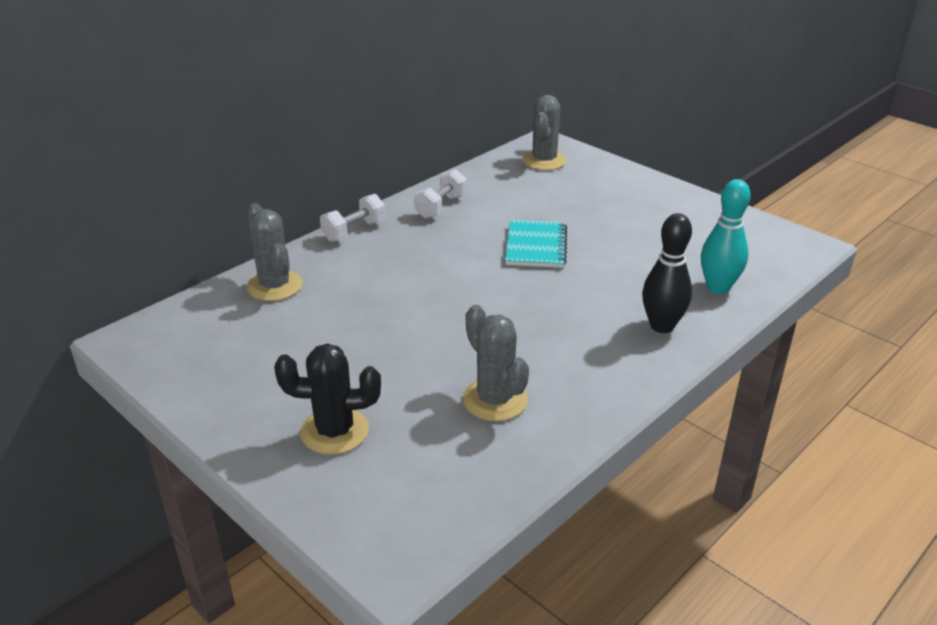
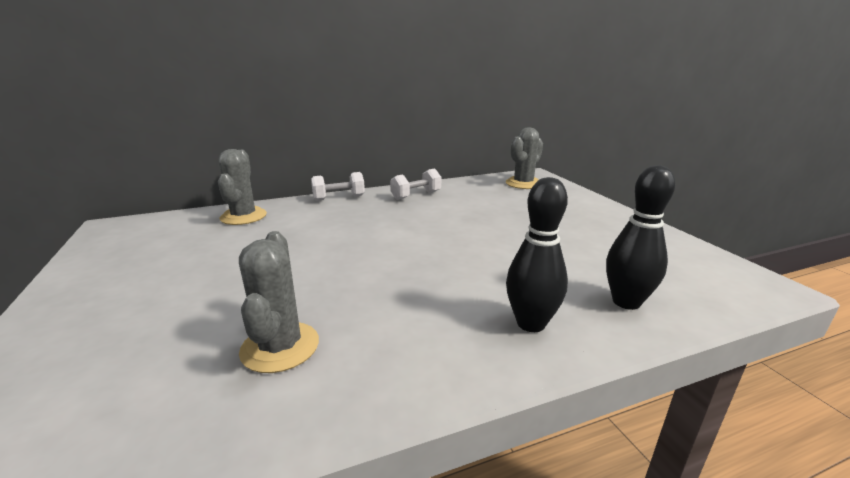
camera: 25 degrees right, 10 degrees down
(334, 431) = (113, 329): black cactus -> none
(535, 246) = (463, 231): turquoise notebook -> none
(718, 288) = (626, 302): turquoise bowling pin -> black bowling pin

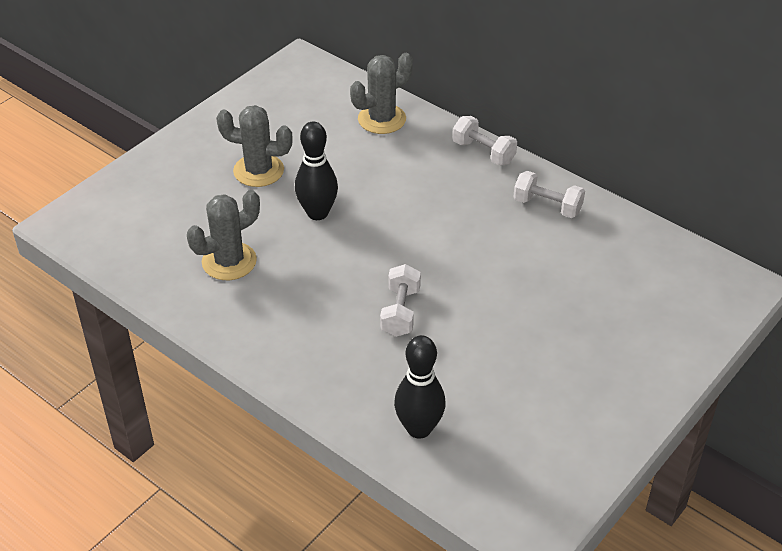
camera: 60 degrees right, 20 degrees up
(467, 269) = (400, 312): none -> white dumbbell
(523, 183) = (688, 285): grey cactus -> grey cactus (258, 171)
(531, 323) = (342, 375): black bowling pin -> black bowling pin (317, 213)

